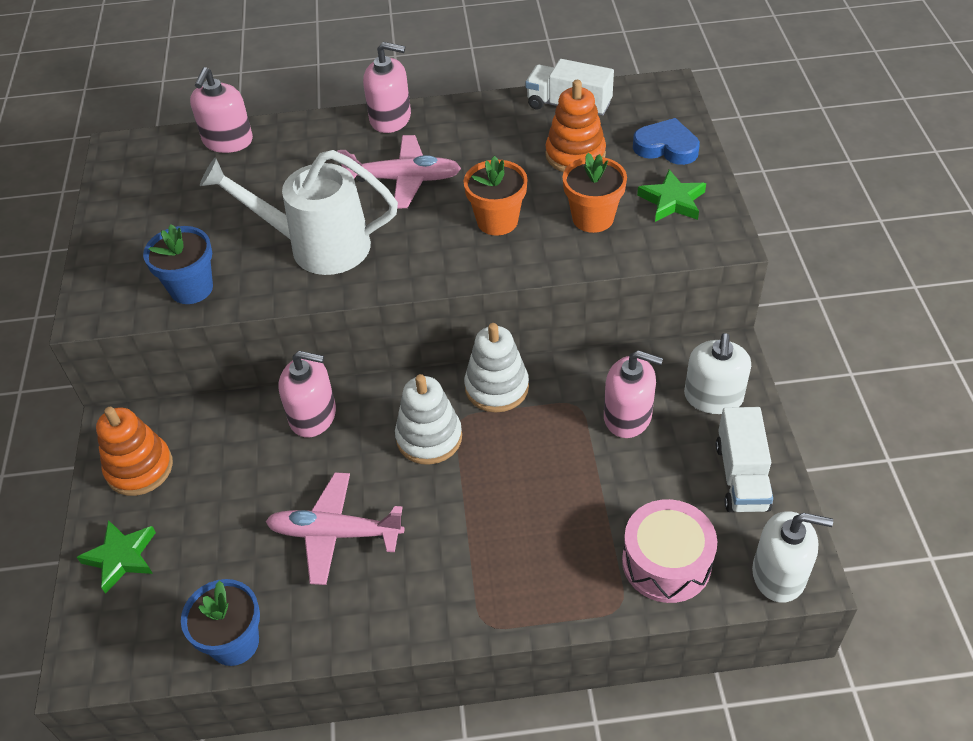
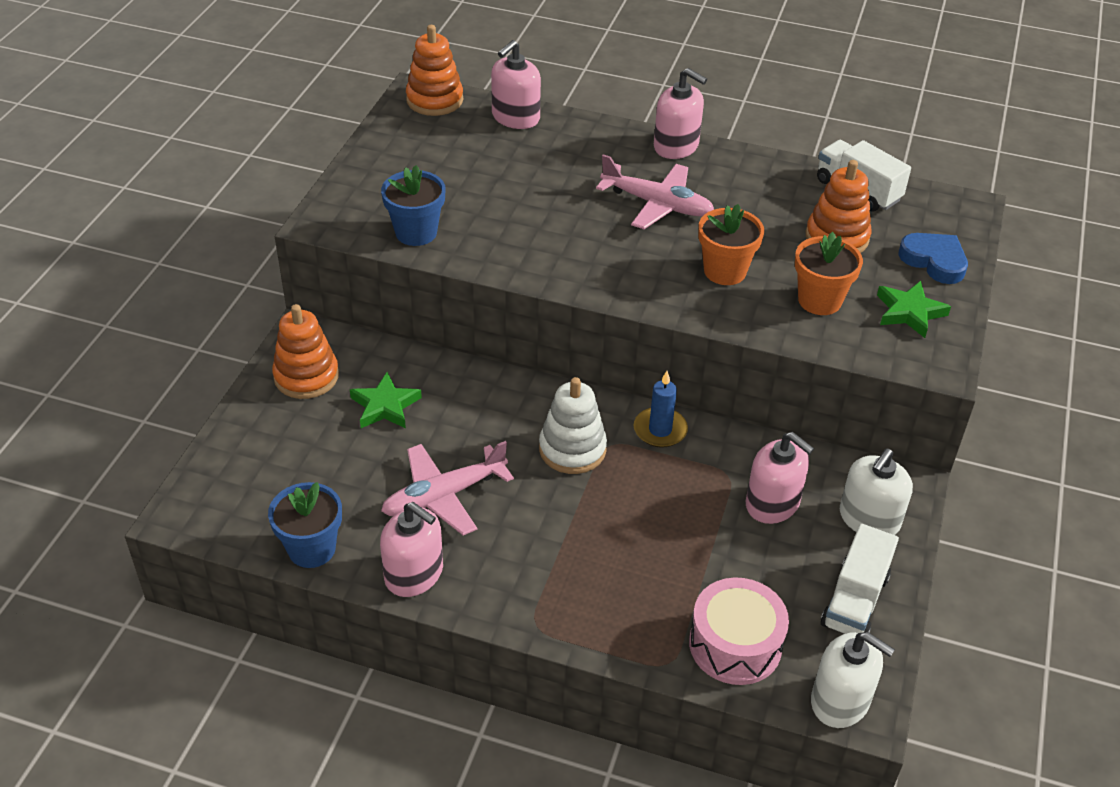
camera: 20 degrees right, 5 degrees down
(121, 557) = (254, 442): green star -> green star (385, 406)
(140, 150) = (434, 100): none -> orange stacking toy
(313, 416) = (478, 390): pink soap dispenser -> pink soap dispenser (414, 574)
(317, 246) = (545, 235): white watering can -> none
(334, 533) = (443, 496): pink plane -> pink plane turned 60 degrees counterclockwise
(496, 387) = (660, 430): white stacking toy -> blue candle

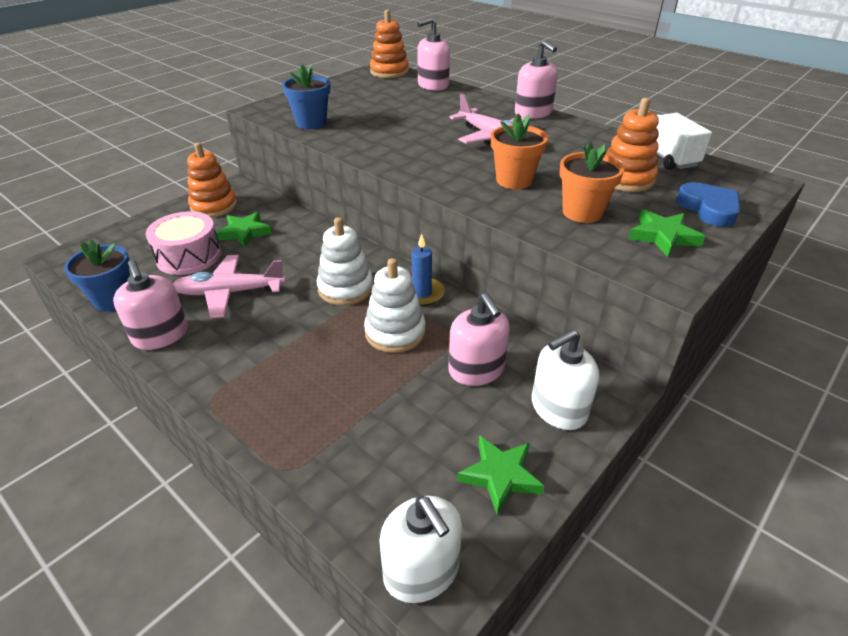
camera: 25 degrees right, 5 degrees down
(665, 487) = (395, 332): none -> white stacking toy
(735, 644) = (358, 475): pink drum -> pink drum (189, 256)
(855, 600) = (500, 475): white truck -> green star

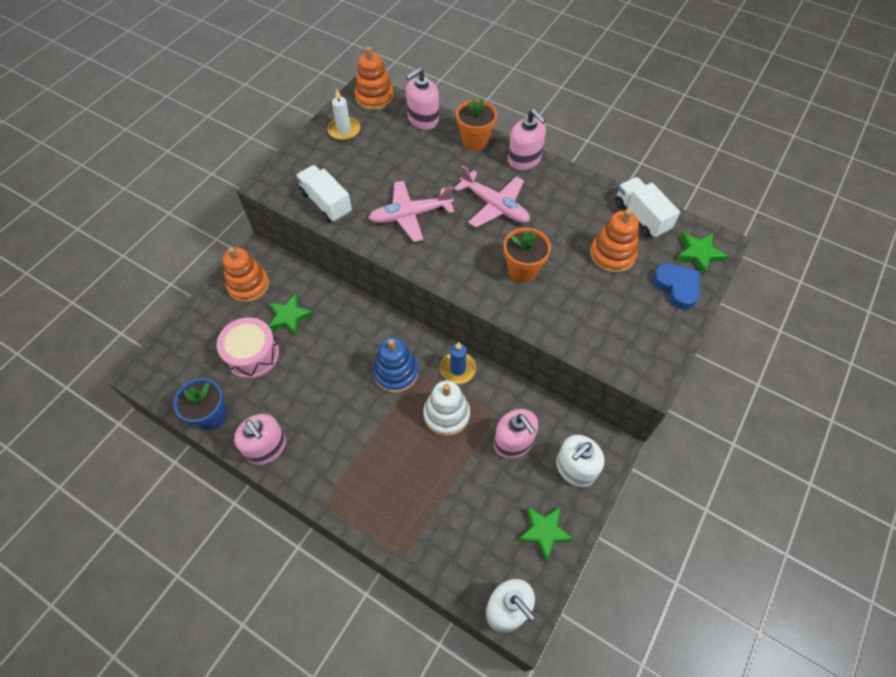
camera: 10 degrees left, 20 degrees up
(229, 292) = (303, 392): pink plane -> pink plane (410, 215)
(311, 123) = (326, 203): blue flower pot -> white truck
(345, 288) = (396, 373): white stacking toy -> blue stacking toy
(351, 86) = (344, 130): none -> white candle
(582, 212) = (581, 306): orange flower pot -> orange flower pot (475, 141)
(663, 236) = (643, 328): green star -> green star (698, 254)

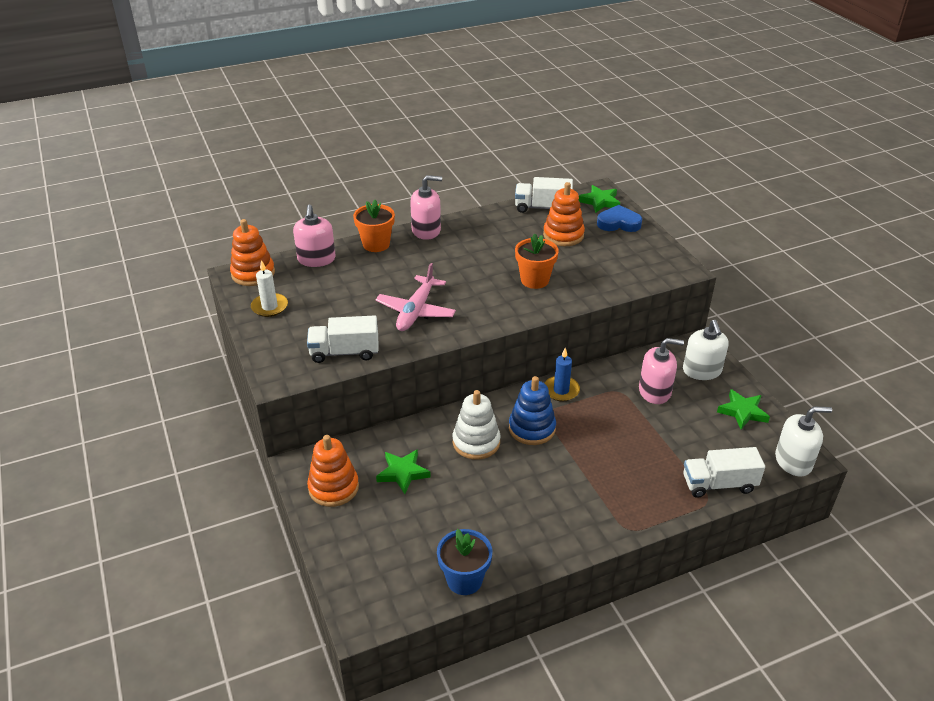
camera: 55 degrees left, 20 degrees down
(252, 354) = (421, 518): pink drum -> none
(266, 447) = (536, 550): pink soap dispenser -> none
(430, 553) = (719, 484): none -> white truck
(446, 415) = (599, 417): white stacking toy -> white stacking toy (476, 442)
(495, 206) = (457, 265): pink plane -> none

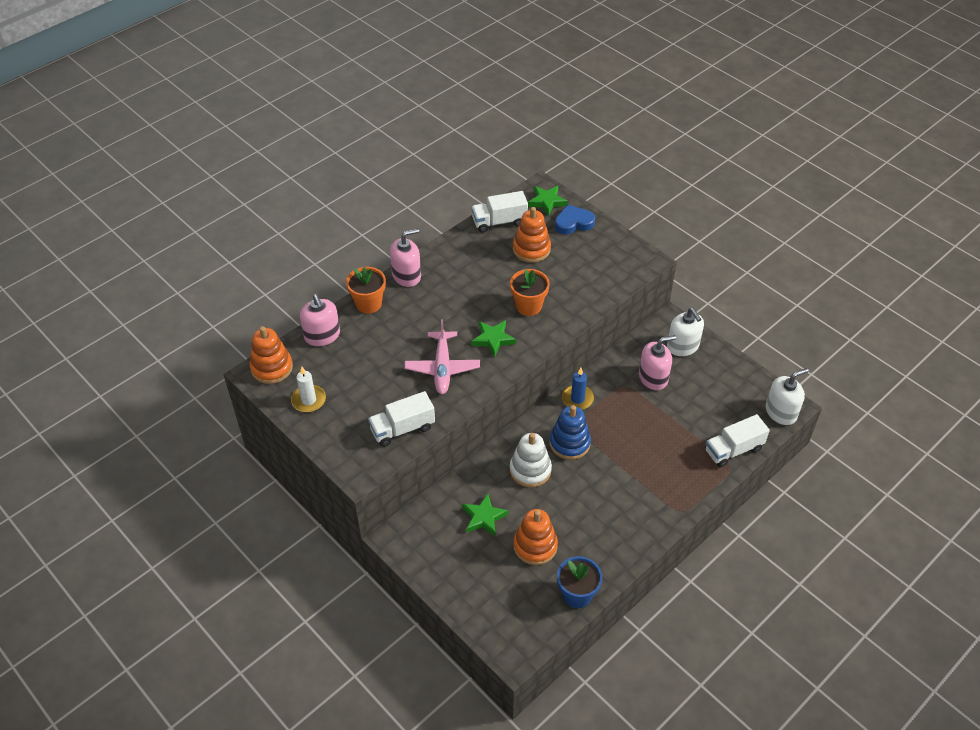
camera: 20 degrees left, 10 degrees up
(333, 487) = (433, 549): orange stacking toy -> orange stacking toy (535, 546)
(742, 412) = (728, 377): green star -> green star (493, 339)

